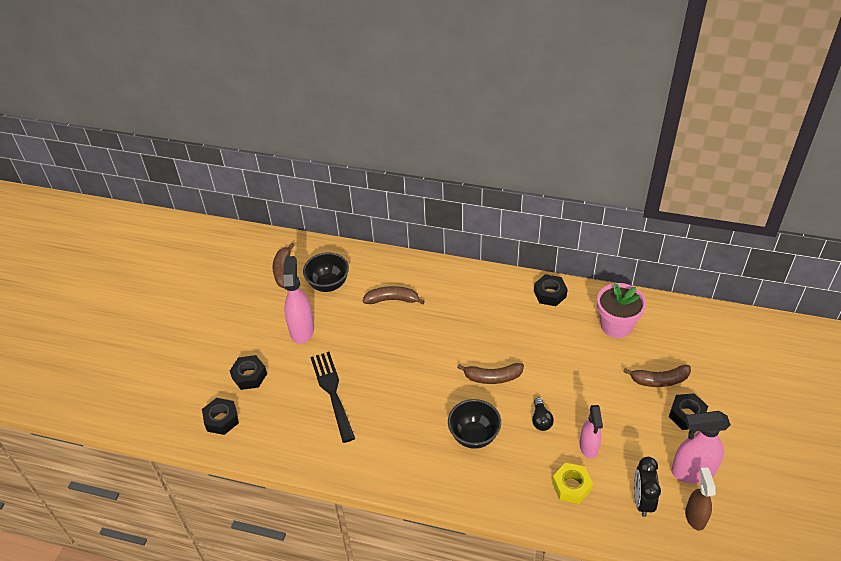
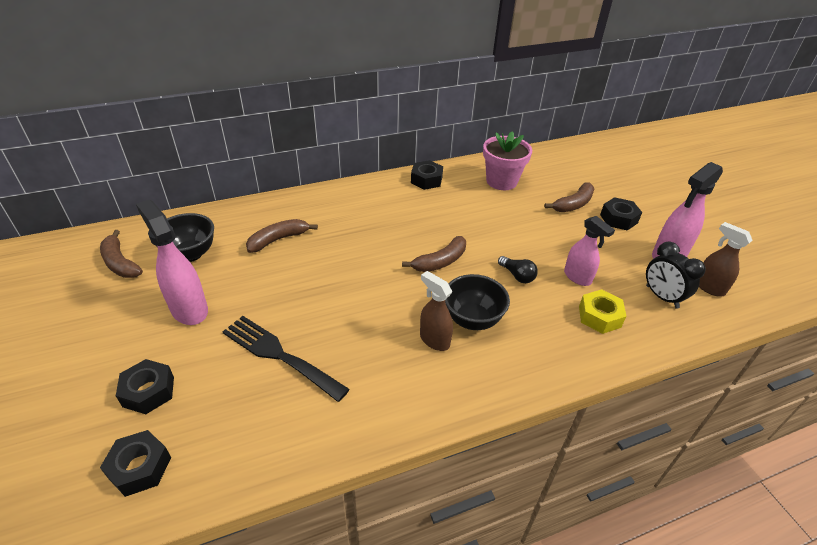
camera: 40 degrees left, 5 degrees down
(434, 436) = (434, 340): none -> brown spray bottle

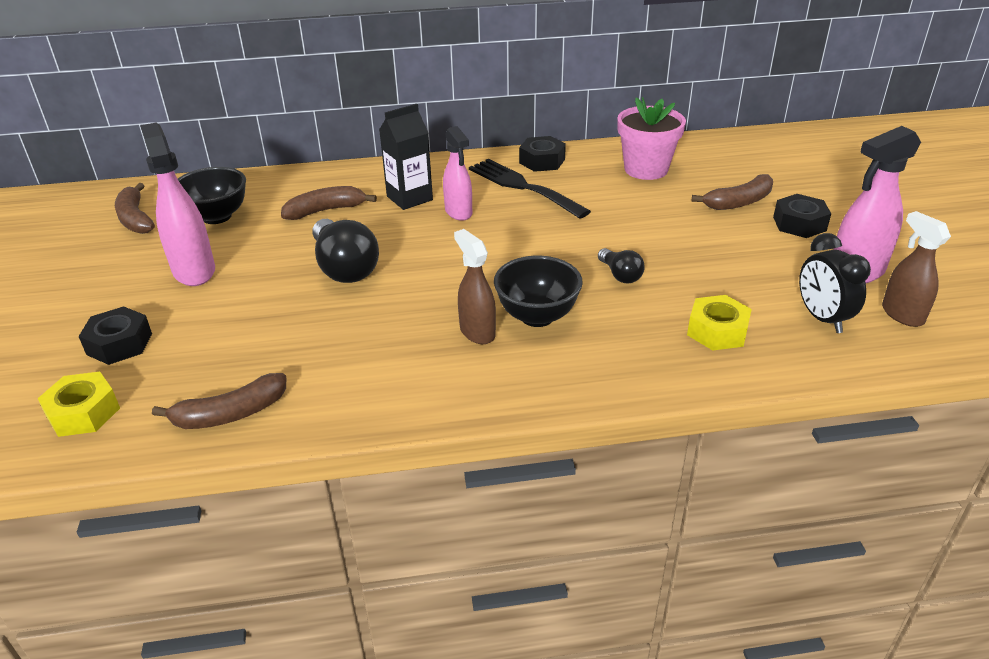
camera: 15 degrees right, 5 degrees down
(140, 467) = (83, 412): black nut -> yellow nut
(279, 355) = (279, 326): black fork -> black fork (523, 187)
(312, 292) = (344, 267): none -> black light bulb
(340, 222) = (409, 198): none -> black carton
(440, 261) = (522, 250): brown banana -> brown banana (231, 414)
(577, 277) = (706, 285): pink spray bottle -> pink spray bottle (458, 212)

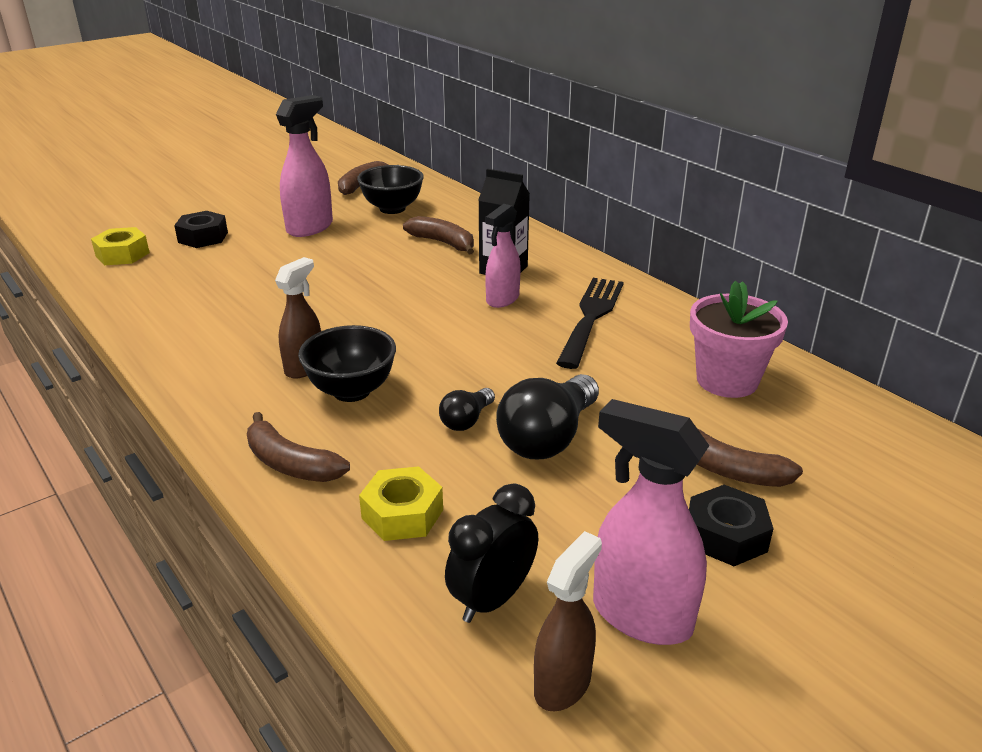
camera: 60 degrees right, 5 degrees down
(231, 414) = (140, 301): brown banana -> brown banana (291, 464)
(344, 267) = (360, 279): black light bulb -> black light bulb (548, 438)
(542, 161) = (660, 312): black nut -> none

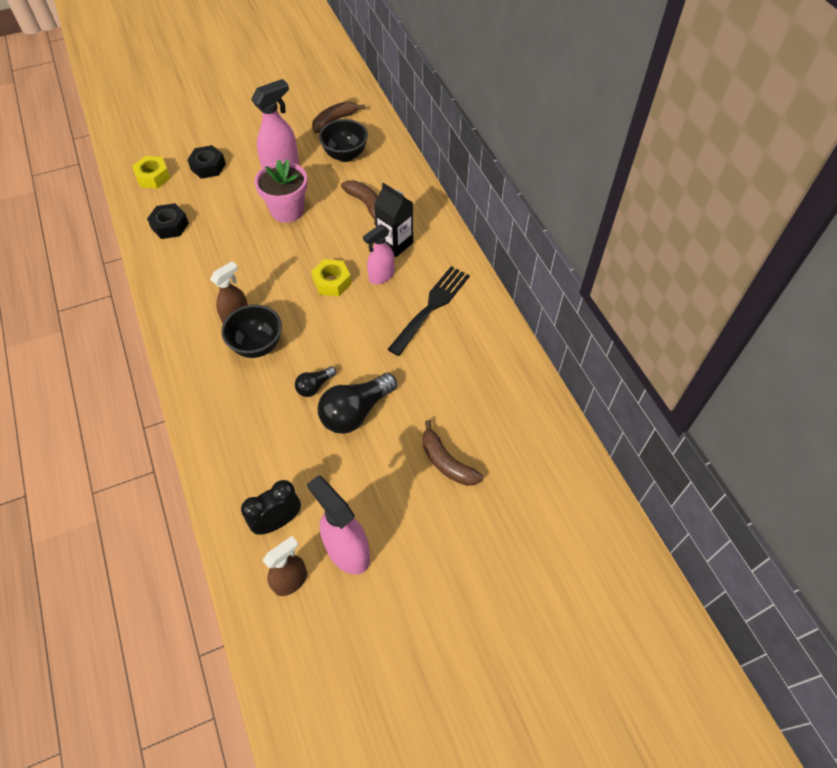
camera: 15 degrees right, 25 degrees up
(291, 464) = (206, 399): brown banana -> none
(402, 514) = (253, 451): yellow nut -> yellow nut (332, 282)
(726, 535) = (419, 510): black nut -> black nut (170, 226)
(727, 380) = (488, 387): pink flower pot -> pink flower pot (287, 210)

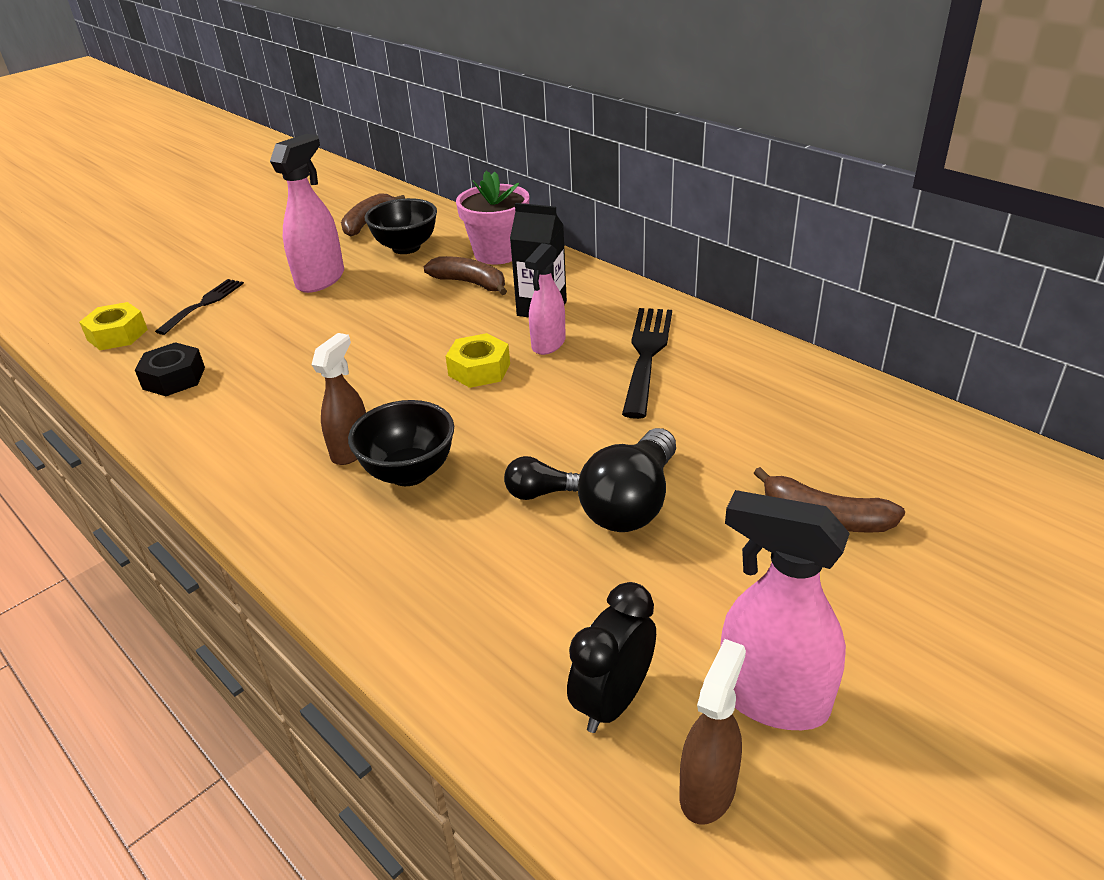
camera: 20 degrees left, 20 degrees down
(208, 167) = (204, 304): black nut -> black fork
(287, 210) = (357, 316): pink flower pot -> pink flower pot (497, 253)
(314, 386) = (540, 493): black light bulb -> black light bulb turned 60 degrees clockwise

